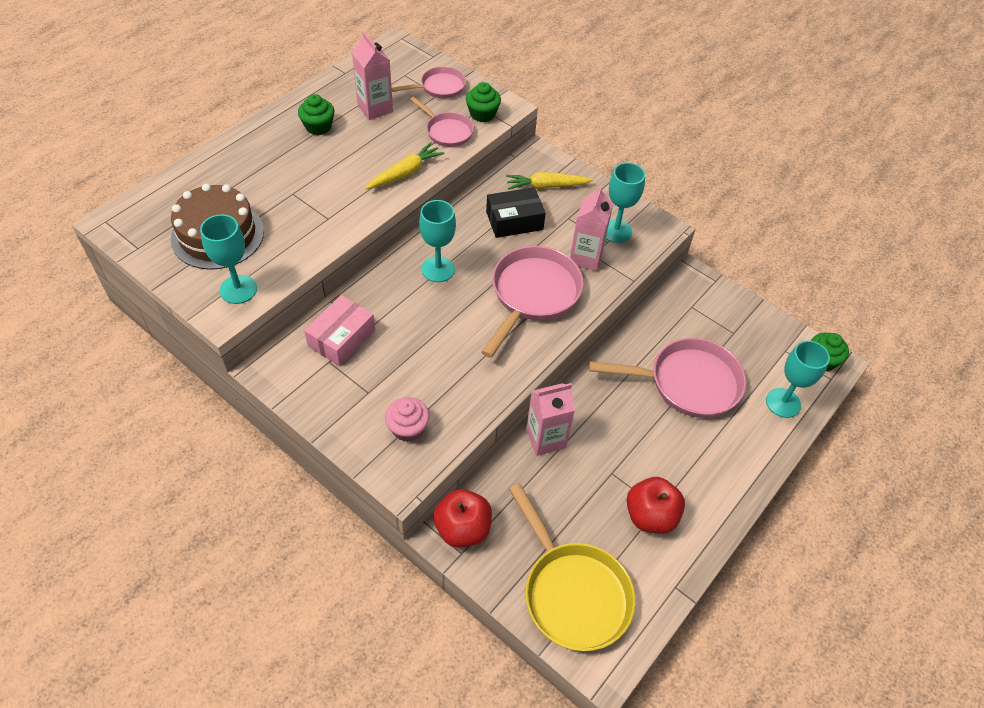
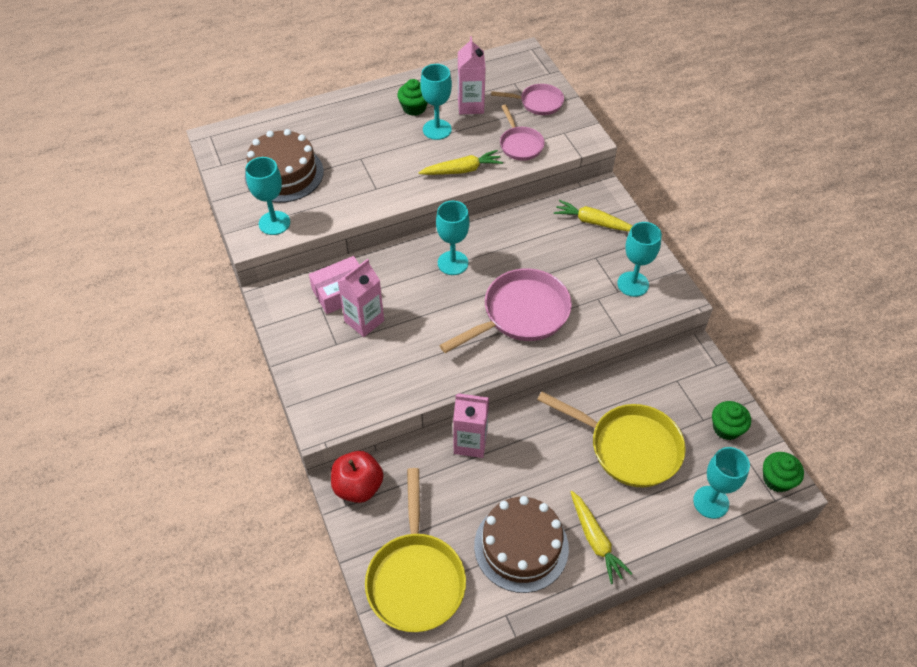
camera: 30 degrees right, 0 degrees up
(355, 141) = (437, 129): none -> turquoise goblet
(408, 428) = (350, 385): pink cupcake -> none
(482, 114) = (561, 138): green cupcake -> green cupcake (726, 428)
(514, 221) = (544, 243): black box -> none
(585, 257) = (589, 298): pink carton -> pink carton (364, 321)
(650, 516) = (521, 546): red apple -> brown cake
(688, 383) = (629, 447): pink pan -> yellow pan
(710, 480) = (595, 540): none -> yellow carrot

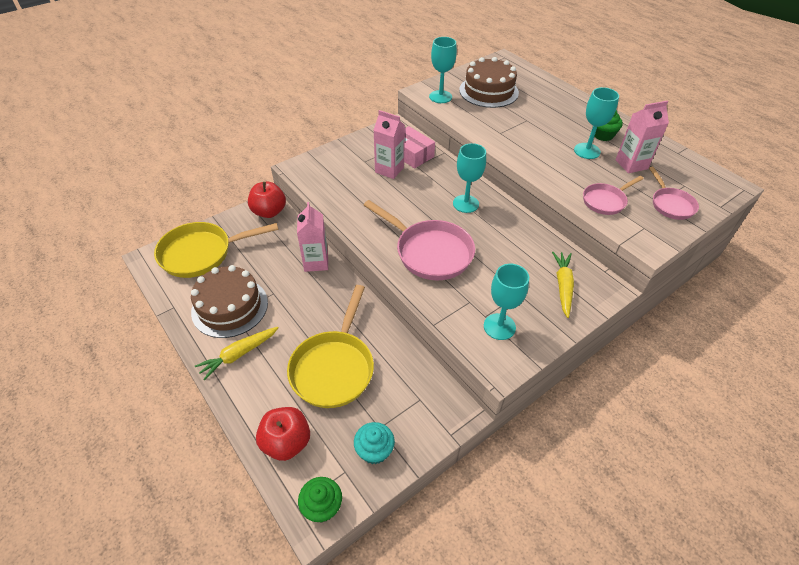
camera: 75 degrees right, 5 degrees down
(462, 170) = (549, 172): yellow carrot -> none
(711, 502) = (286, 442): turquoise goblet -> red apple
(726, 428) = (374, 450): green cupcake -> turquoise cupcake

